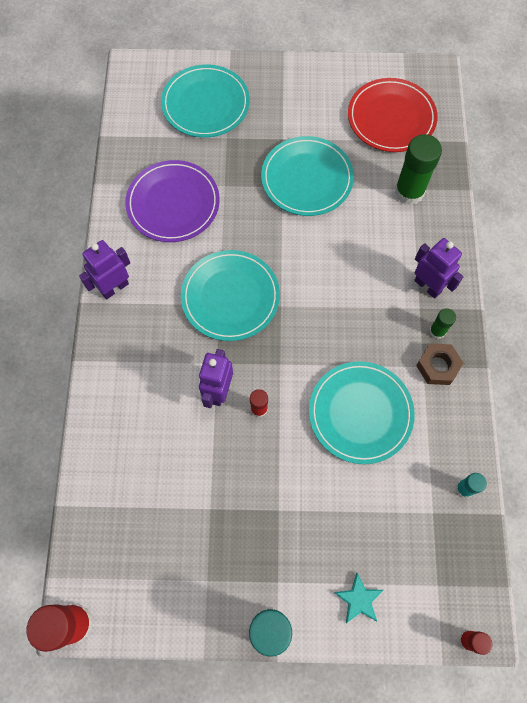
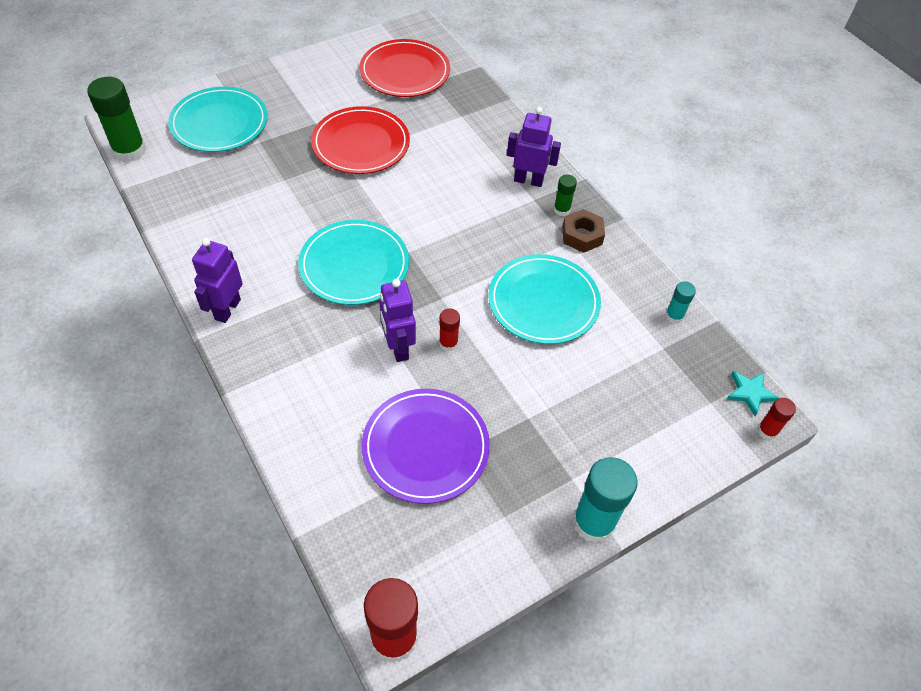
camera: 35 degrees left, 15 degrees down
(173, 203) = (241, 214): purple plate -> purple plate (425, 447)
(307, 178) = (361, 144): turquoise plate -> red plate
(359, 599) = (654, 451): turquoise star -> turquoise star (750, 393)
(409, 192) = (460, 119): green glue stick -> green glue stick (129, 151)

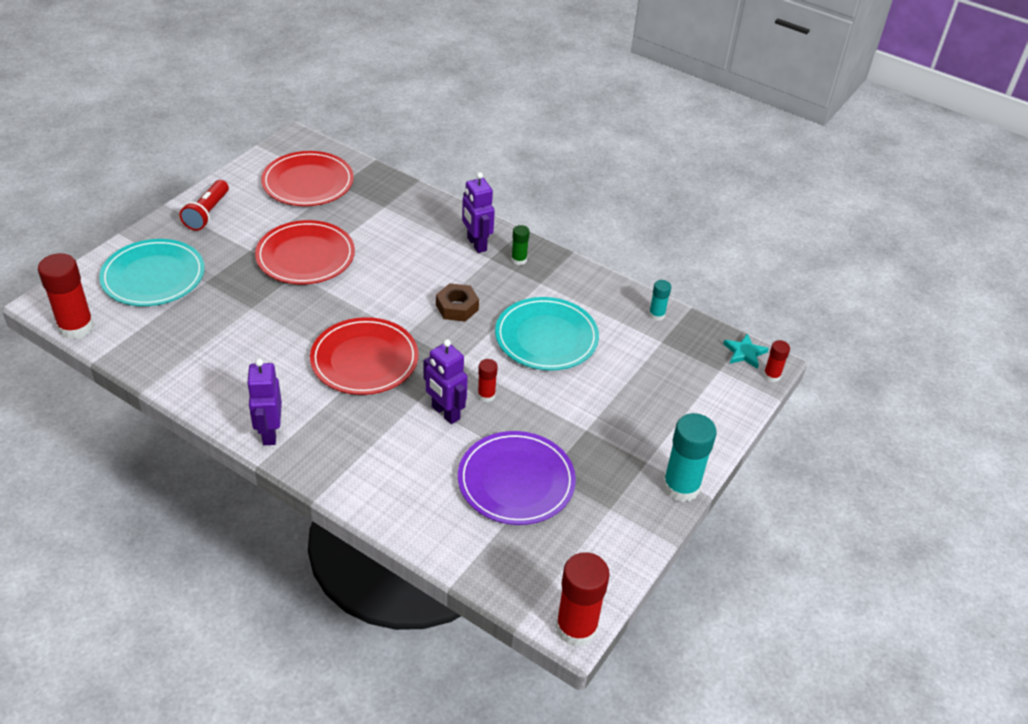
camera: 25 degrees left, 10 degrees down
(129, 151) = (76, 327): green glue stick -> red glue stick
(299, 77) = (207, 213): none -> red flashlight
(354, 265) = (364, 359): turquoise plate -> red plate
(528, 180) = (476, 244): purple robot -> purple robot turned 105 degrees counterclockwise
(582, 235) = (547, 275): brown nut -> brown nut (457, 307)

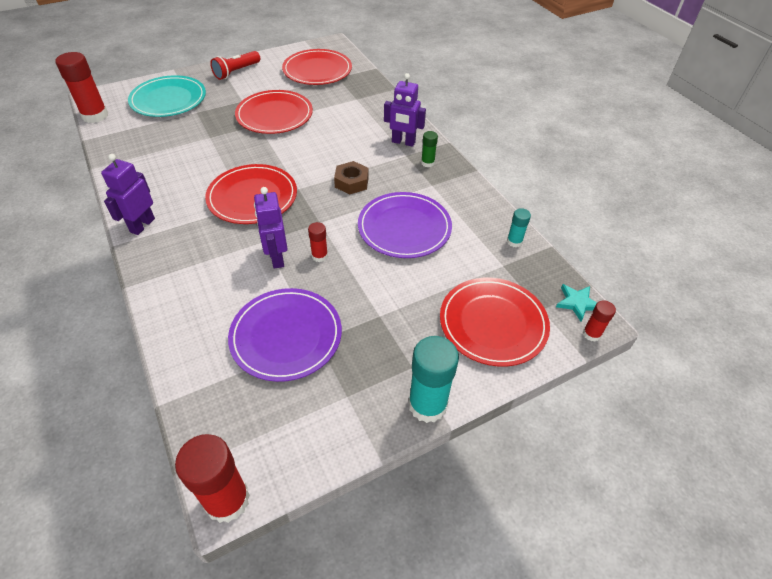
camera: 30 degrees right, 5 degrees up
(476, 244) = (403, 142): purple robot -> purple robot turned 75 degrees counterclockwise
(546, 337) = (404, 228): turquoise plate -> purple plate
(687, 398) = (493, 323): none -> red plate

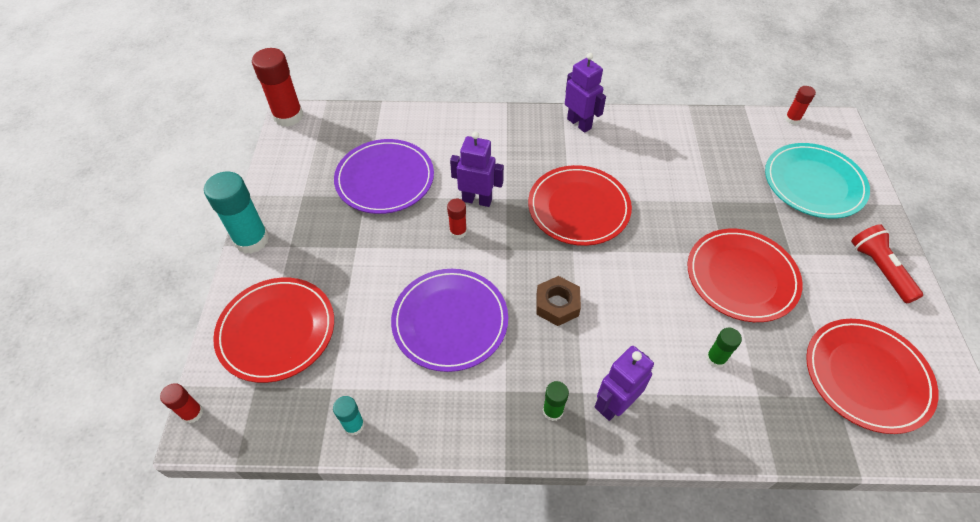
camera: 120 degrees right, 5 degrees up
(95, 116) = (792, 119): red glue stick -> red glue stick, size x0.51
(343, 115) = (715, 358): none -> green glue stick
(577, 303) = (231, 429): turquoise star -> none

